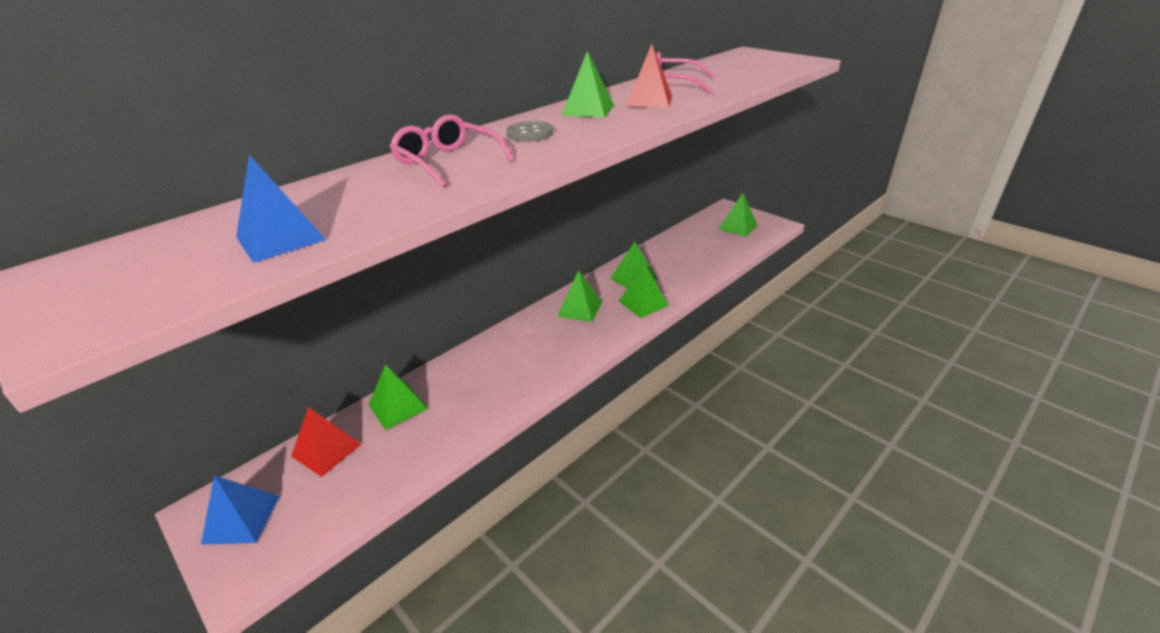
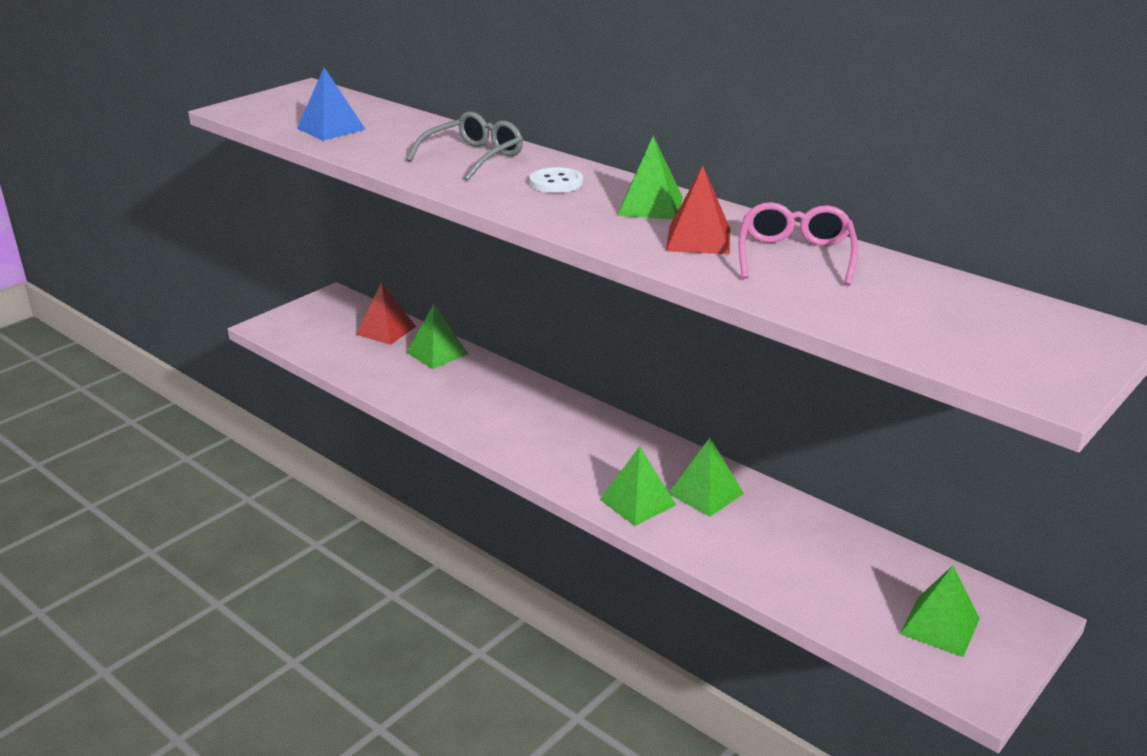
camera: 85 degrees right, 5 degrees down
(241, 519) = (321, 313): blue pyramid -> none
(447, 162) = (473, 157): pink glasses -> grey glasses
(530, 134) = (556, 182): grey button -> white button
(580, 309) = (617, 448): green pyramid -> none

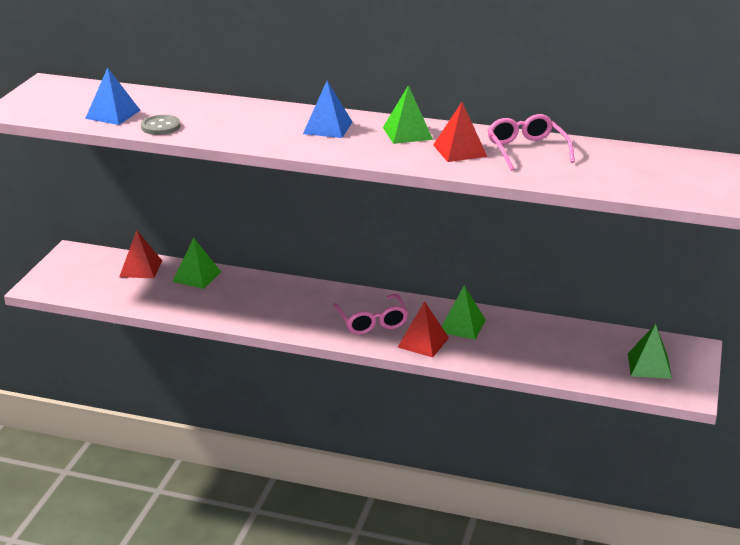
camera: 25 degrees left, 0 degrees up
(364, 149) = (160, 127): none -> grey button
(473, 157) = (249, 119): grey glasses -> none
(556, 182) = (327, 127): white button -> blue pyramid
(594, 458) = (372, 321): none -> pink glasses
(637, 502) = (423, 342): green pyramid -> red pyramid

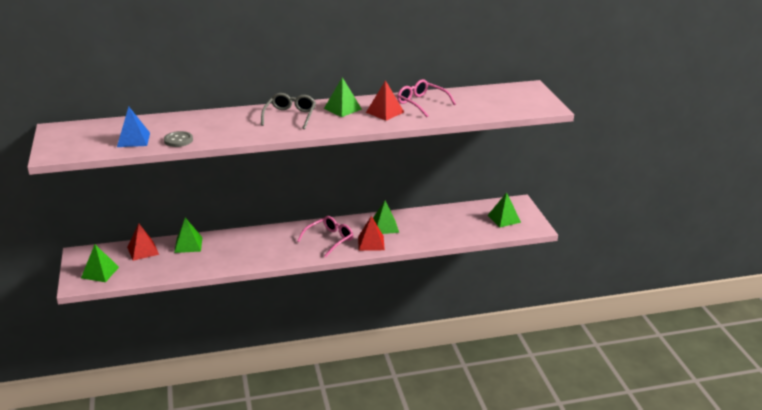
camera: 30 degrees left, 0 degrees up
(72, 280) = (100, 272): none -> green pyramid
(327, 127) = (290, 116): blue pyramid -> grey glasses
(372, 321) = (329, 240): pink glasses -> pink glasses turned 90 degrees counterclockwise

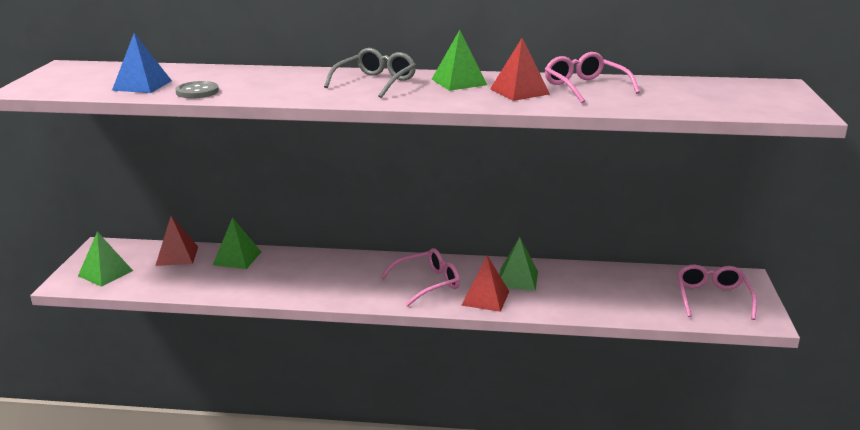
camera: 20 degrees right, 5 degrees down
(504, 219) = (712, 298): green pyramid -> pink glasses

